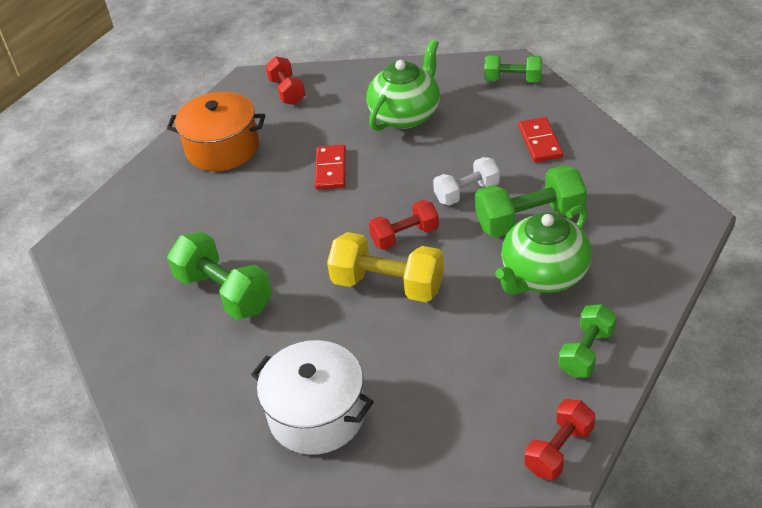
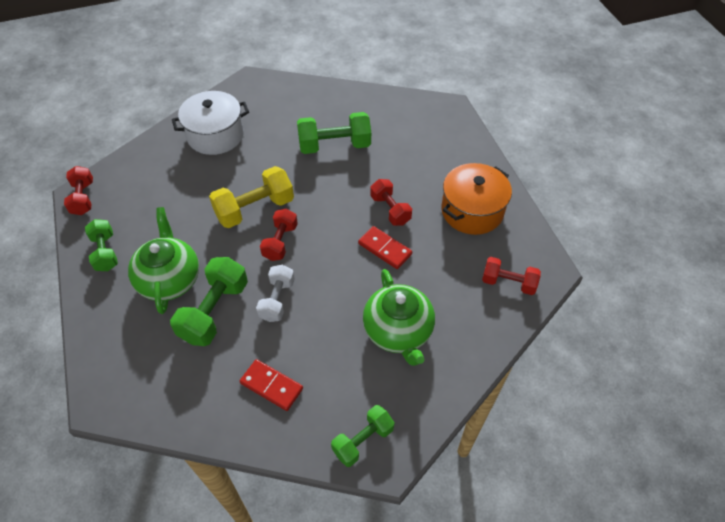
camera: 125 degrees right, 10 degrees up
(278, 195) = (390, 210): none -> red dumbbell

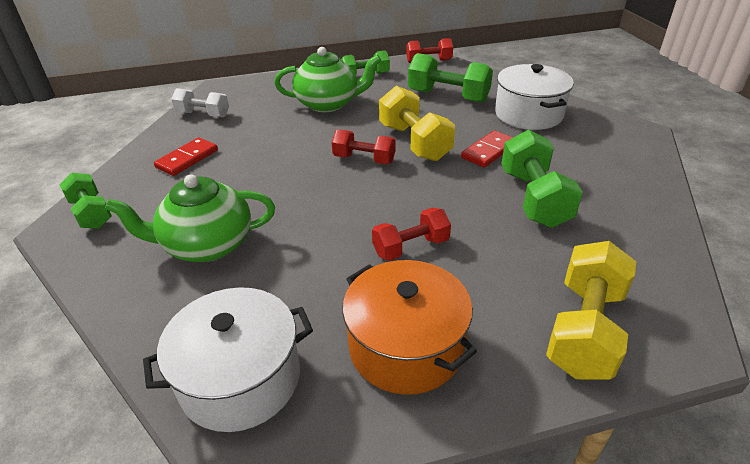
camera: 95 degrees right, 15 degrees down
(214, 311) = (284, 127): green dumbbell -> green dumbbell (448, 96)
(277, 300) = (285, 159): white dumbbell -> white dumbbell (203, 114)
(384, 249) = (339, 239): red domino -> red domino (488, 151)
(447, 140) = (584, 329): none -> yellow dumbbell
(508, 283) = (240, 379): red dumbbell -> white pot

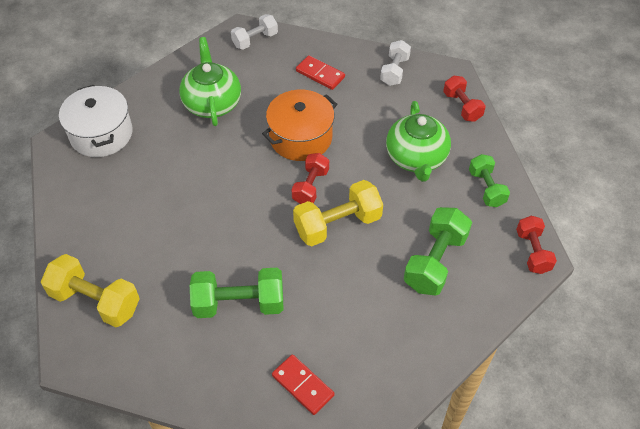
camera: 90 degrees right, 15 degrees up
(91, 213) = (255, 40): green dumbbell -> white dumbbell
(406, 347) = (105, 205): orange pot -> orange pot (300, 137)
(411, 247) = (191, 213): red dumbbell -> red dumbbell (462, 106)
(488, 151) = (317, 282): red domino -> red domino (303, 385)
(528, 114) = (392, 332): white pot -> none

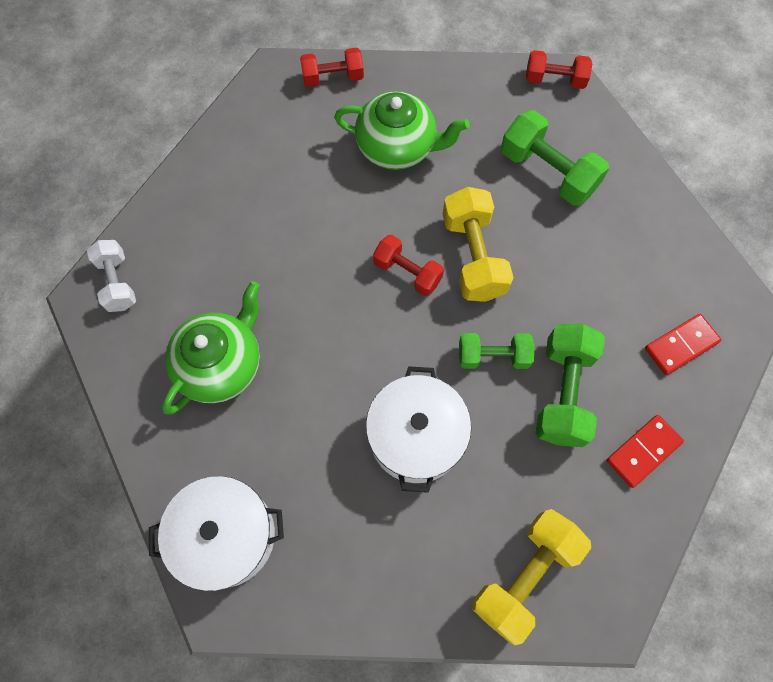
camera: 75 degrees left, 15 degrees up
(185, 217) = (416, 436): none -> white pot
(212, 103) = (221, 364): green teapot -> green teapot turned 120 degrees clockwise
(300, 137) = (323, 265): orange pot -> none
(320, 74) = (219, 216): red domino -> red domino (643, 451)
(394, 71) = (247, 130): white dumbbell -> none
(486, 188) = (461, 93): green dumbbell -> green dumbbell (493, 356)

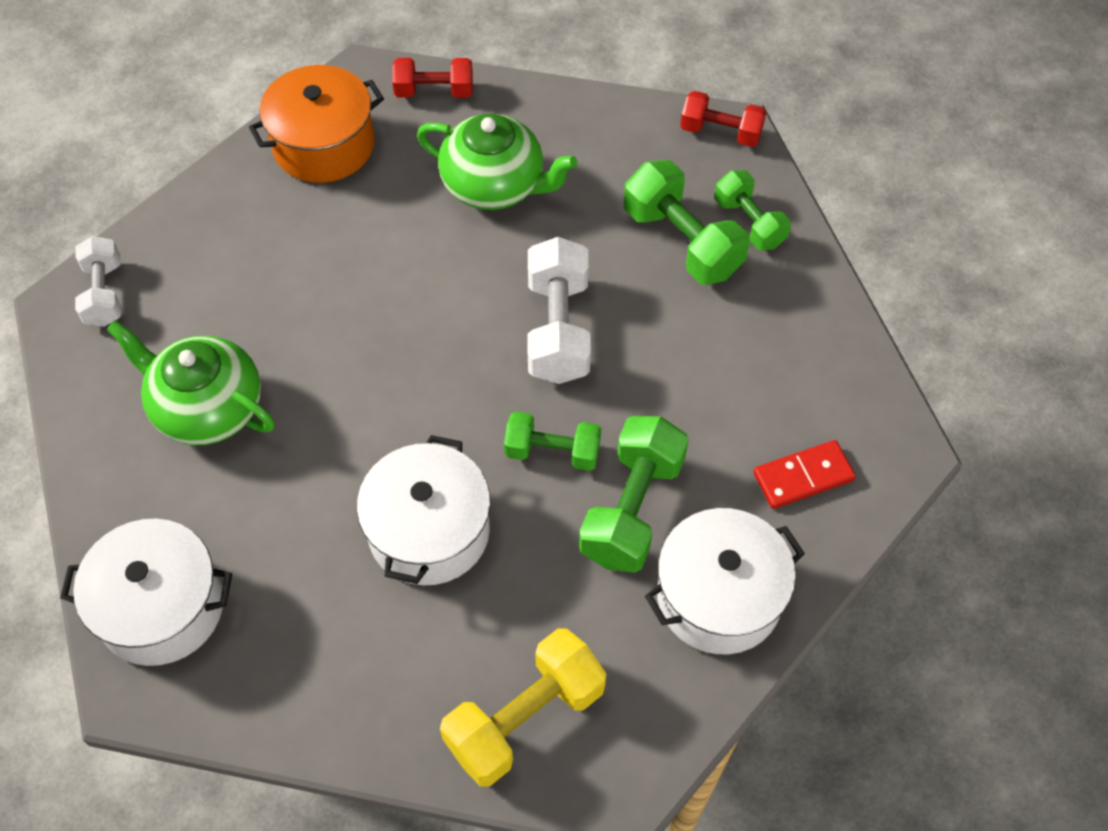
camera: 10 degrees right, 10 degrees down
(221, 364) = (207, 408): green teapot -> green teapot turned 105 degrees counterclockwise
(259, 134) = (324, 145): none -> orange pot
(407, 272) = (469, 335): red dumbbell -> none
(473, 257) = (558, 329): yellow dumbbell -> white dumbbell
(593, 149) = (749, 223): none -> green dumbbell
(643, 451) = (719, 597): red domino -> white pot

